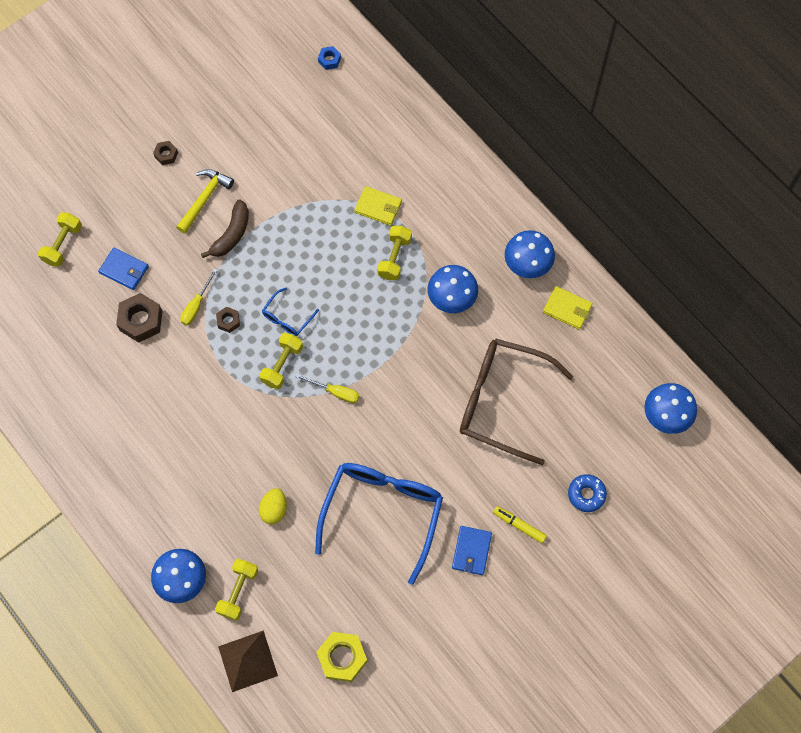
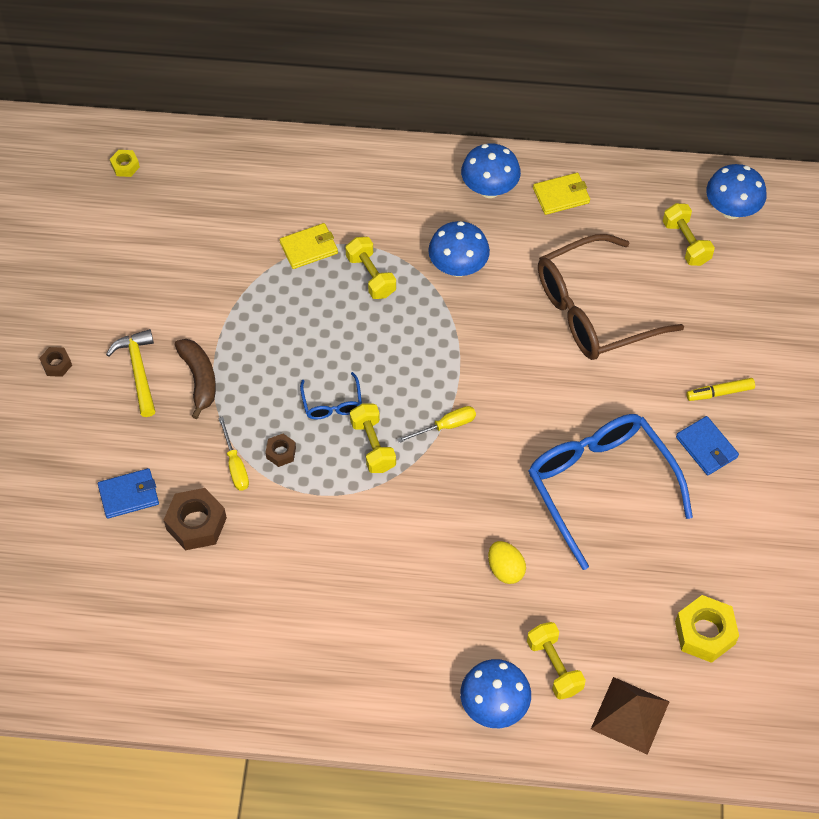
camera: 45 degrees left, 10 degrees down
(63, 244) = (40, 525): yellow dumbbell -> yellow dumbbell (686, 243)
(329, 60) = (125, 166): blue nut -> yellow nut
(586, 494) = (742, 321): blue donut -> none

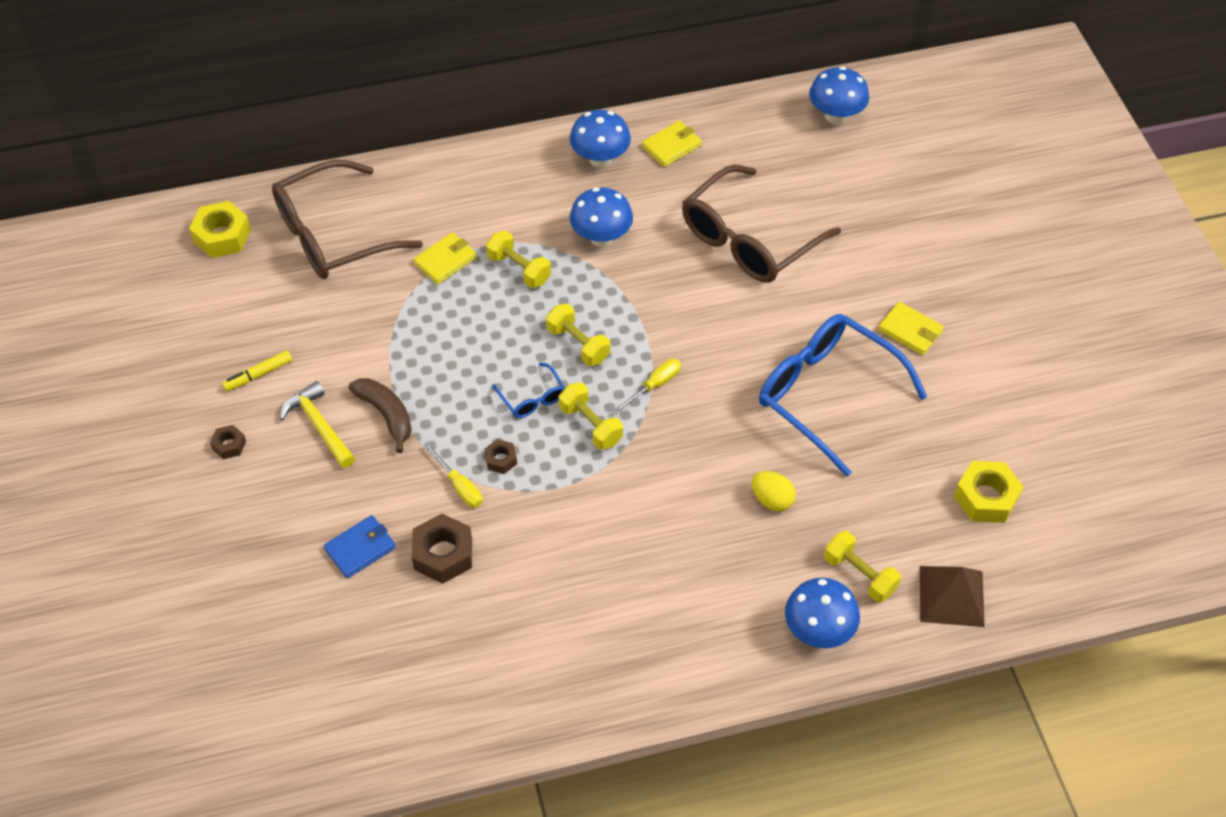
camera: 20 degrees left, 5 degrees down
(125, 166) = (222, 236): yellow nut -> yellow nut, size x1.87
(220, 194) = (332, 235): none -> brown glasses
(686, 243) = (807, 156): yellow dumbbell -> yellow dumbbell (578, 344)
(706, 447) = (910, 331): blue wallet -> yellow wallet
(719, 392) = (899, 278): yellow marker -> yellow marker (258, 375)

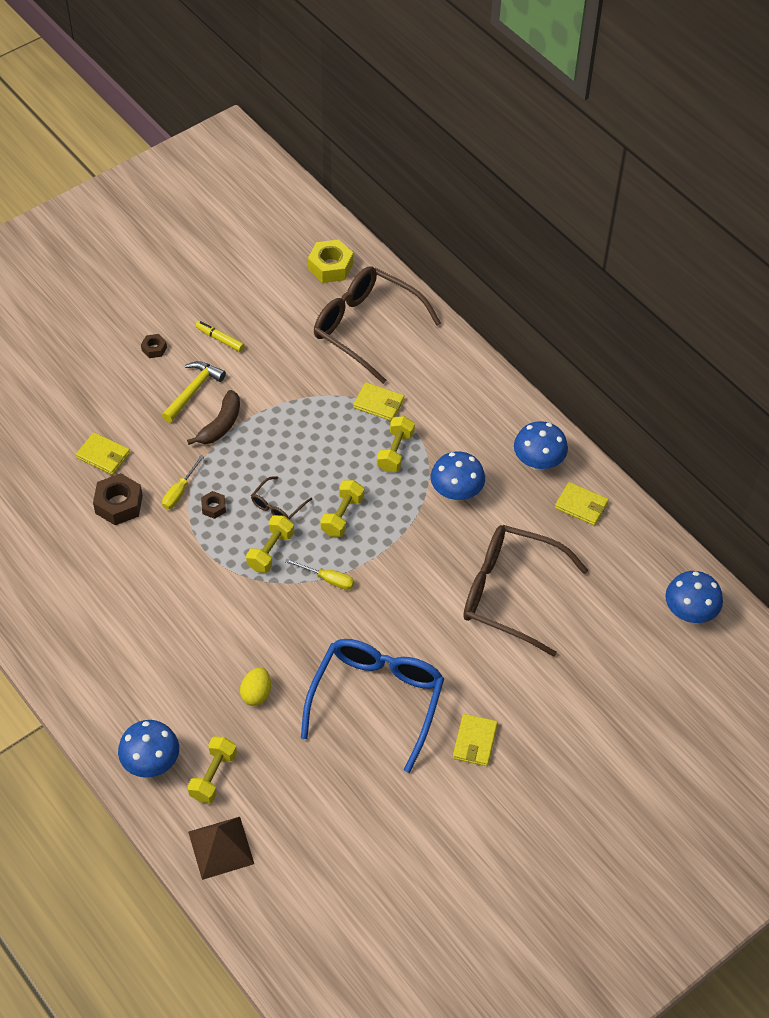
camera: 65 degrees right, 0 degrees up
(360, 548) = (103, 455): blue wallet -> yellow wallet
(532, 398) = (277, 506): blue glasses -> brown glasses
(986, 498) = (327, 847): yellow nut -> none

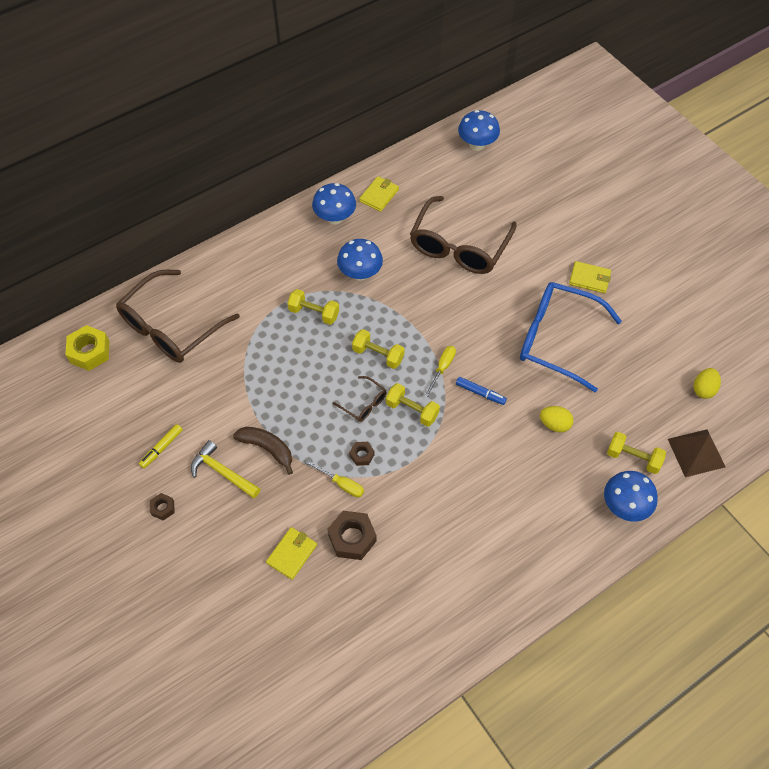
camera: 85 degrees left, 5 degrees up
(296, 618) = (480, 393): none -> blue marker
(312, 865) = (703, 389): none -> yellow egg
(379, 403) = (260, 322): yellow wallet -> none

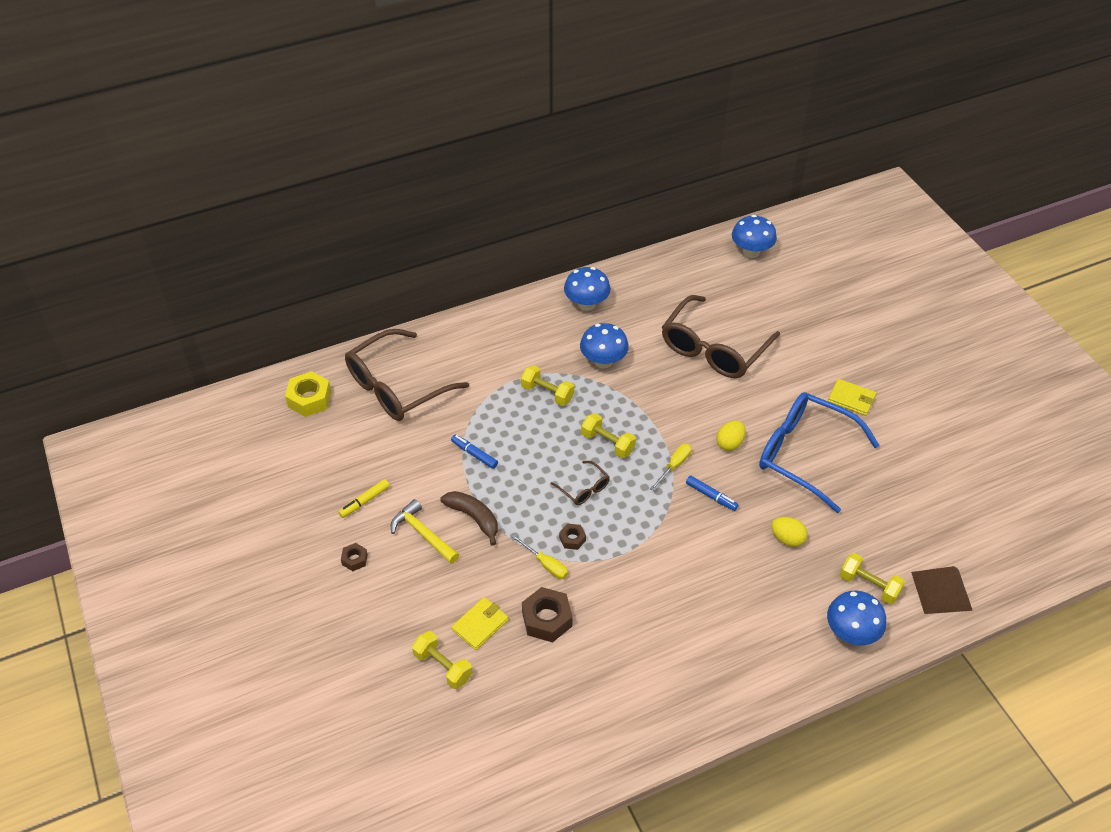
camera: 10 degrees right, 10 degrees down
(257, 385) = (474, 454): none -> blue marker
(379, 195) = (637, 288): yellow wallet -> none
(412, 410) = (634, 502): yellow dumbbell -> yellow dumbbell (443, 666)
(703, 389) = (960, 527): yellow egg -> yellow egg (729, 443)

